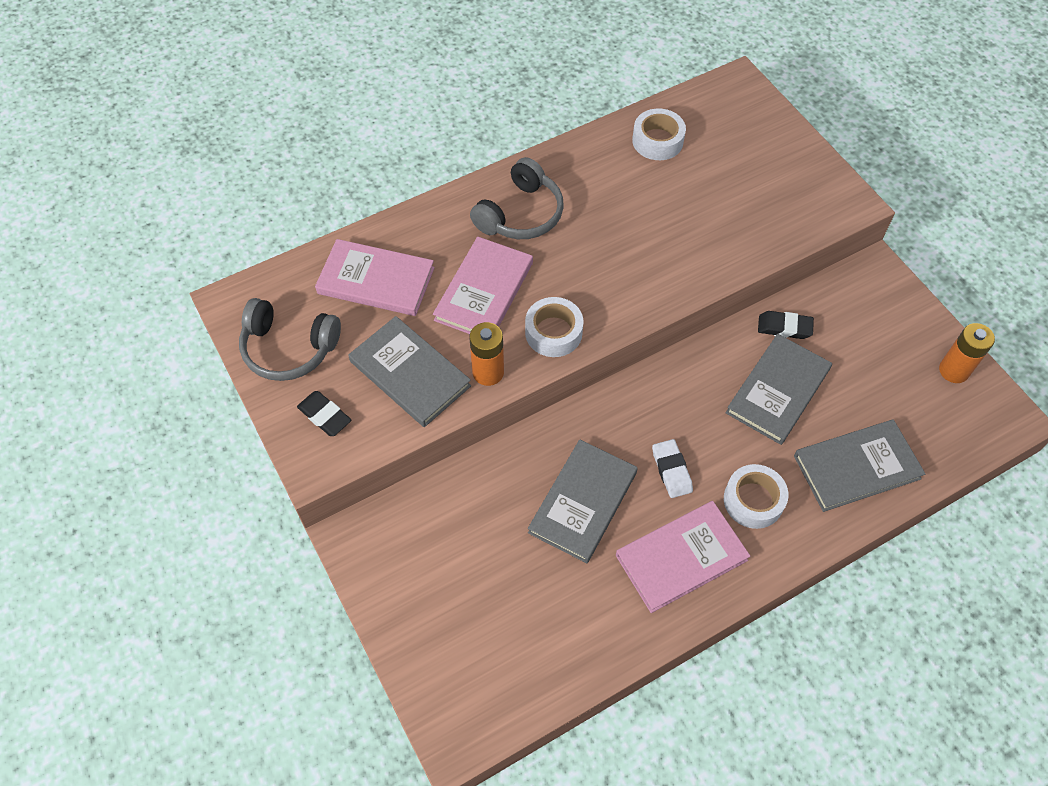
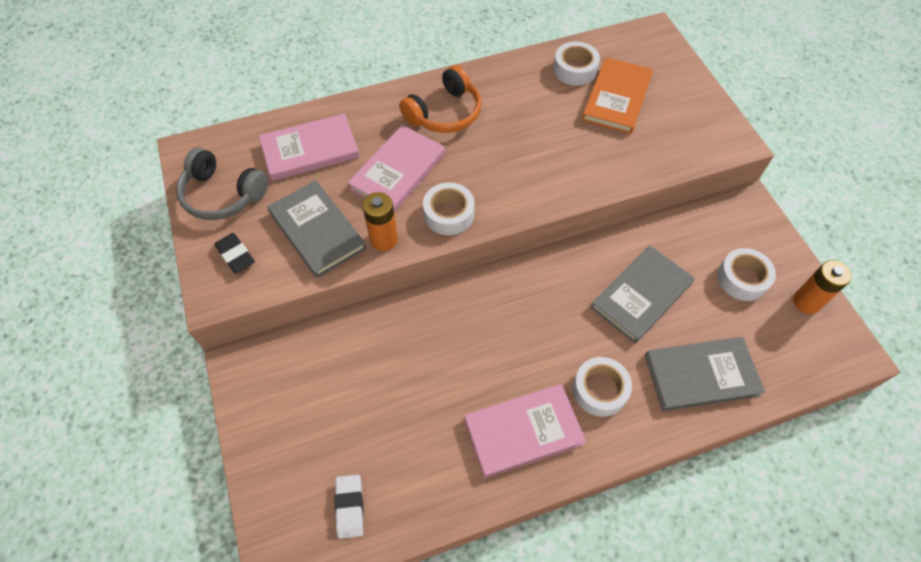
camera: 10 degrees right, 0 degrees up
(376, 280) = (310, 150): pink book -> pink book turned 45 degrees counterclockwise
(520, 214) = (444, 113): grey headphones -> orange headphones
(583, 502) = (446, 366): grey book -> none
(671, 470) = (531, 351): white eraser -> white eraser (350, 507)
(712, 169) = (617, 98): none -> orange book
(784, 327) = (657, 241): black eraser -> none
(882, 355) = (742, 279): none -> white tape

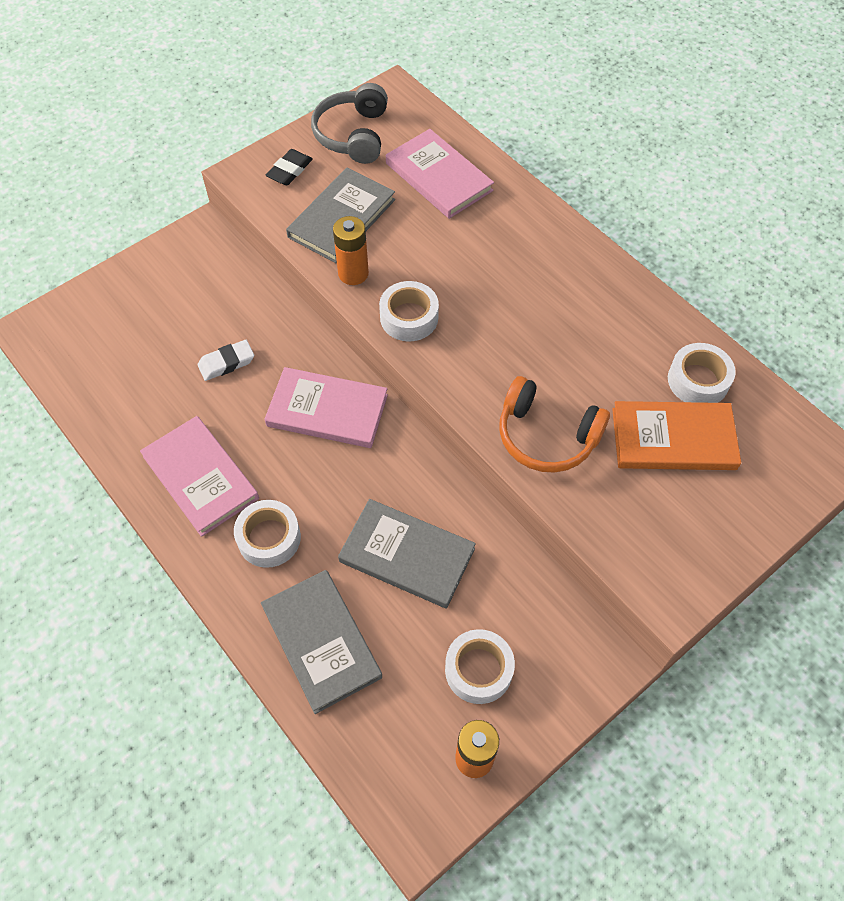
camera: 70 degrees right, 0 degrees up
(350, 507) = (90, 360): white eraser -> white eraser (226, 363)
(398, 171) = (445, 256): pink book -> pink book (327, 410)
(444, 113) = (550, 271): orange headphones -> orange headphones (546, 436)

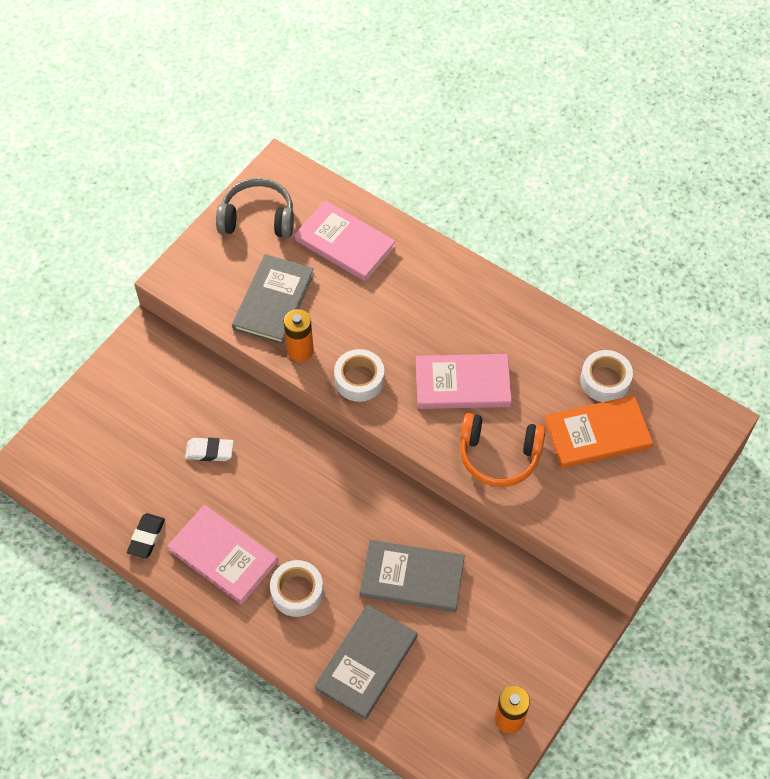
camera: 15 degrees left, 0 degrees up
(226, 363) = (209, 451): white eraser -> white eraser turned 45 degrees clockwise
(289, 170) = (213, 266): black eraser -> black eraser (146, 537)
(321, 642) = (366, 663): grey book -> grey book turned 75 degrees clockwise
(327, 410) = (309, 473): pink book -> pink book (462, 384)
(353, 135) = (258, 218): grey headphones -> grey headphones turned 105 degrees clockwise
(478, 670) = (493, 653): white tape -> none

